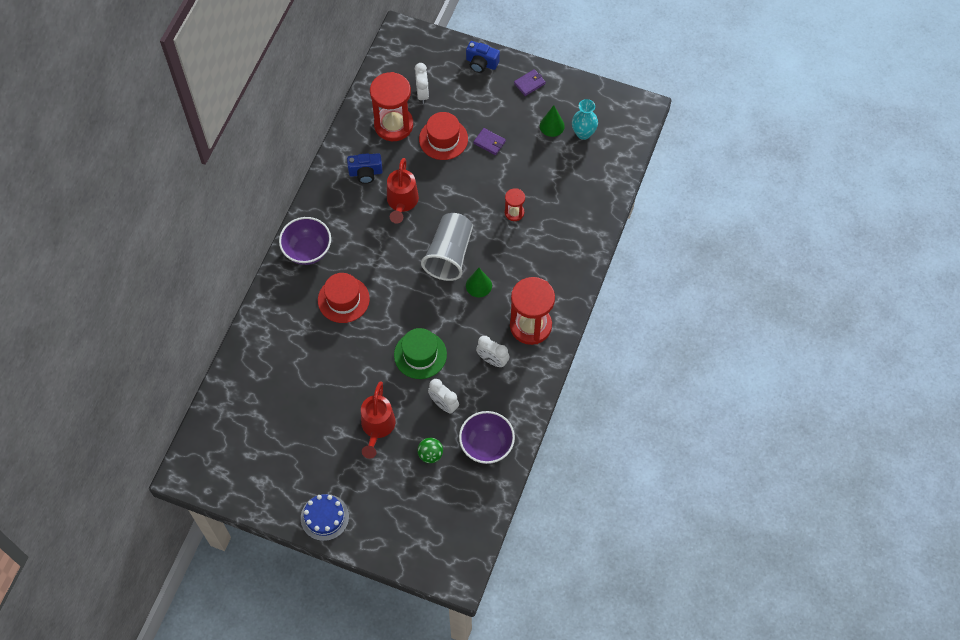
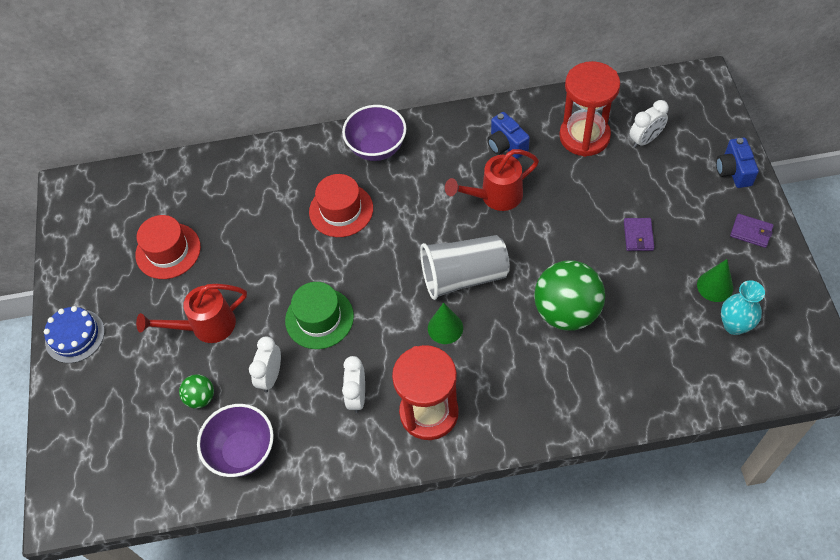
camera: 65 degrees right, 5 degrees down
(443, 139) = (605, 190): red hat -> red hat (168, 251)
(514, 212) = (566, 311): red hourglass -> green ball

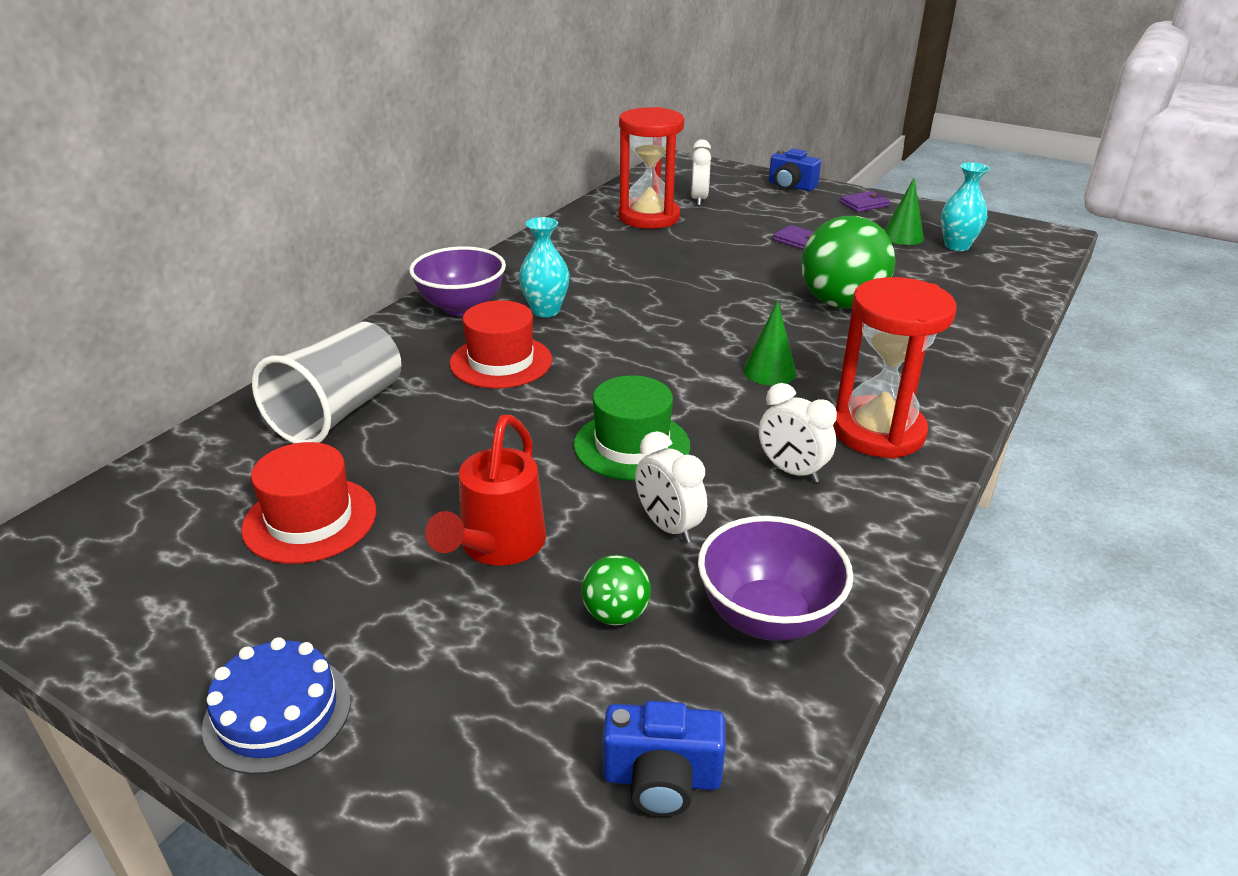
camera: 55 degrees left, 25 degrees down
(410, 185) = (545, 310): none -> turquoise vase
(464, 277) = (717, 333): grey cup -> grey cup (339, 412)
(495, 196) = (643, 278): red watering can -> none
(506, 145) = (591, 249): blue camera -> blue camera (662, 779)

